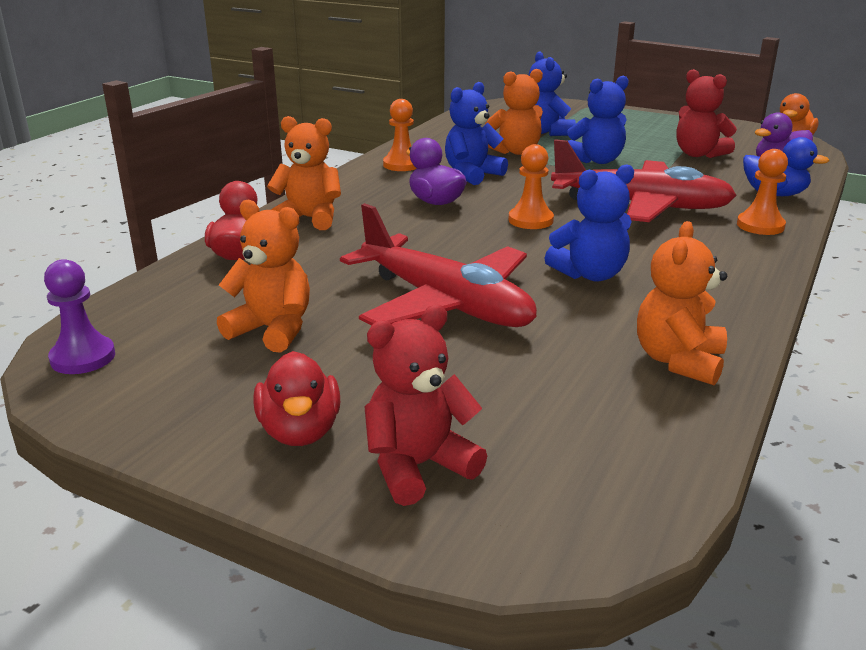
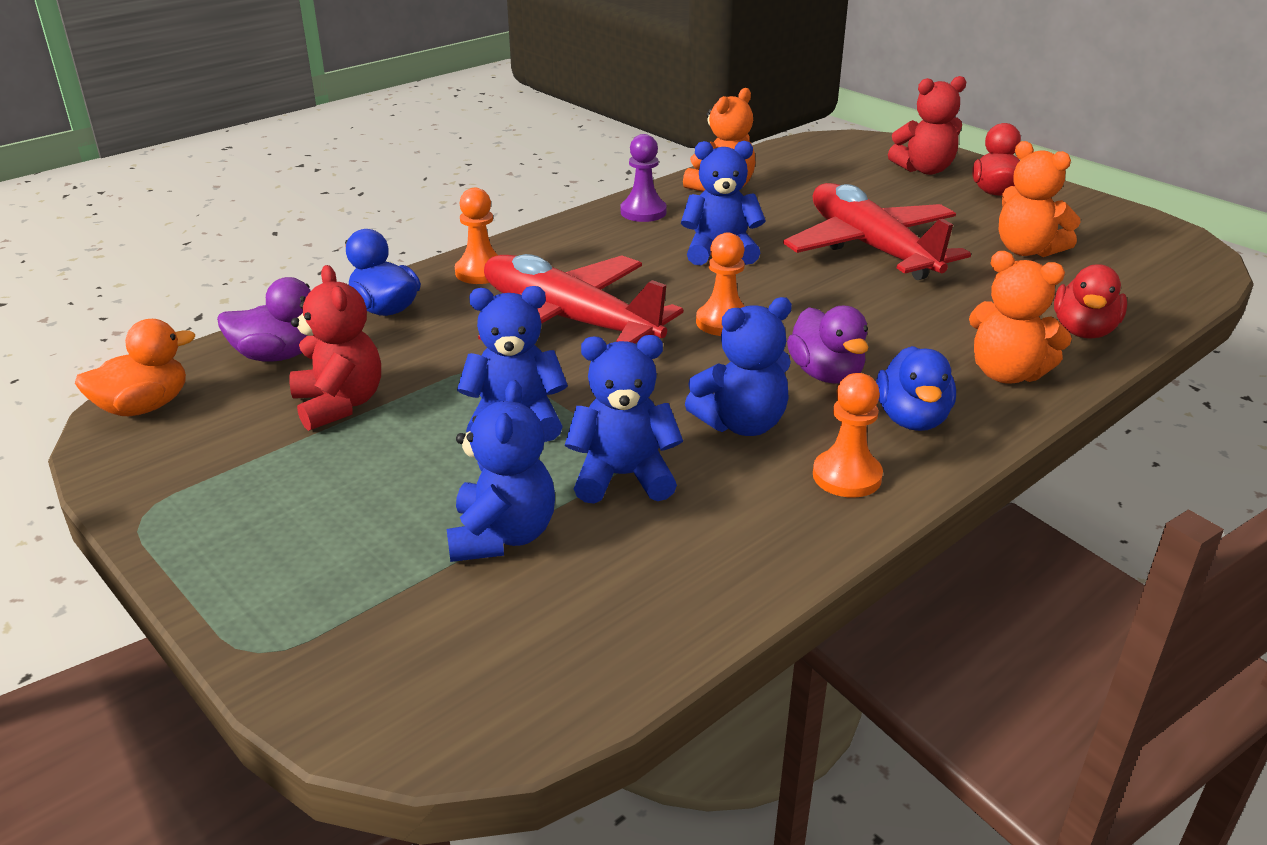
camera: 160 degrees left, 5 degrees up
(83, 357) = (1181, 253): purple pawn -> purple pawn (643, 212)
(372, 189) = (912, 419): none -> blue duck
(515, 151) = (623, 477): orange teddy bear -> blue teddy bear

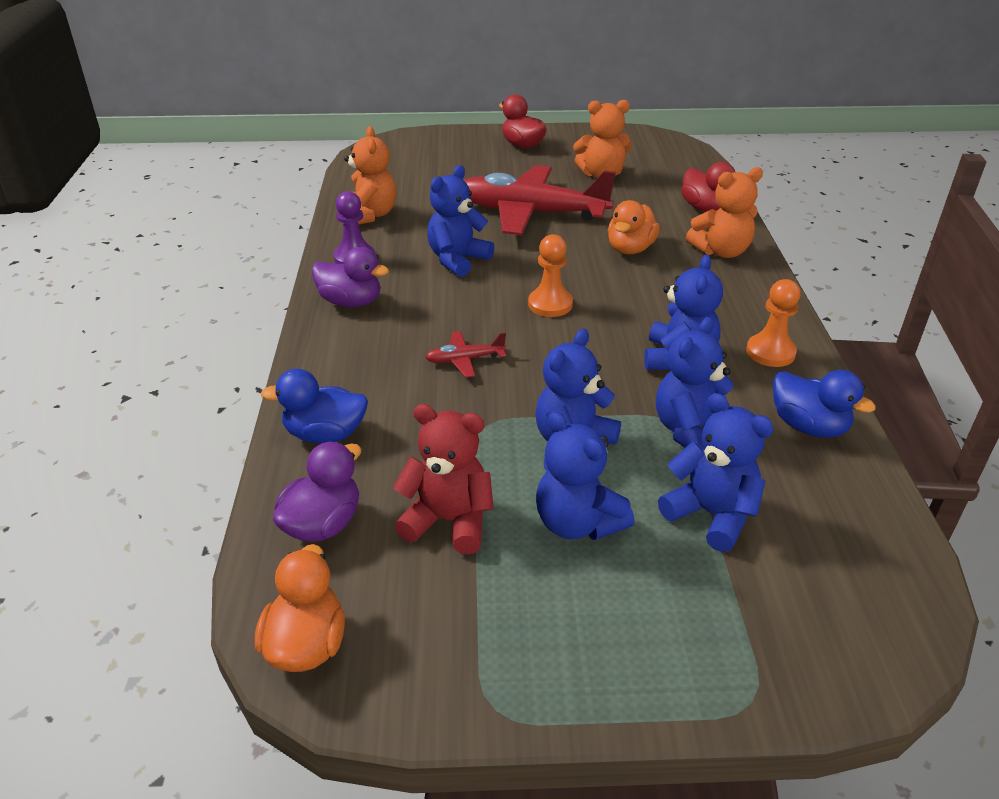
camera: 50 degrees left, 5 degrees up
(405, 466) = (577, 523): none -> blue teddy bear
(481, 272) = (336, 363): orange pawn -> none
(568, 320) = (464, 360): red plane -> red plane, size x0.40
(826, 374) = (656, 302): purple duck -> purple duck (351, 302)
(905, 322) = (630, 249): none -> orange duck
(912, 419) = (734, 302): blue duck -> blue duck (808, 426)
(924, 170) = (461, 147): red teddy bear -> none

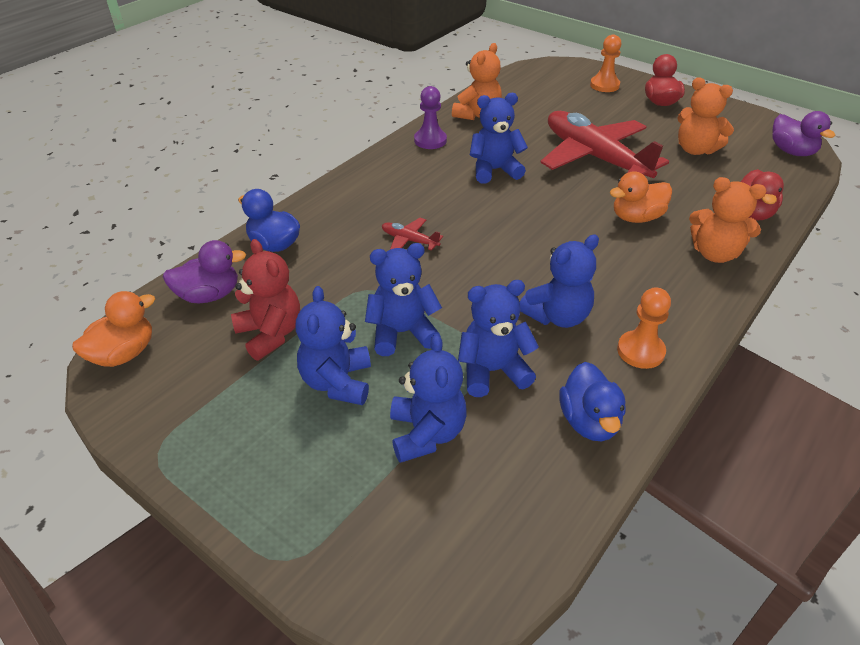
camera: 40 degrees right, 5 degrees up
(351, 302) = (391, 169): purple duck -> purple duck (791, 151)
(550, 304) = (517, 231): orange pawn -> orange pawn (604, 85)

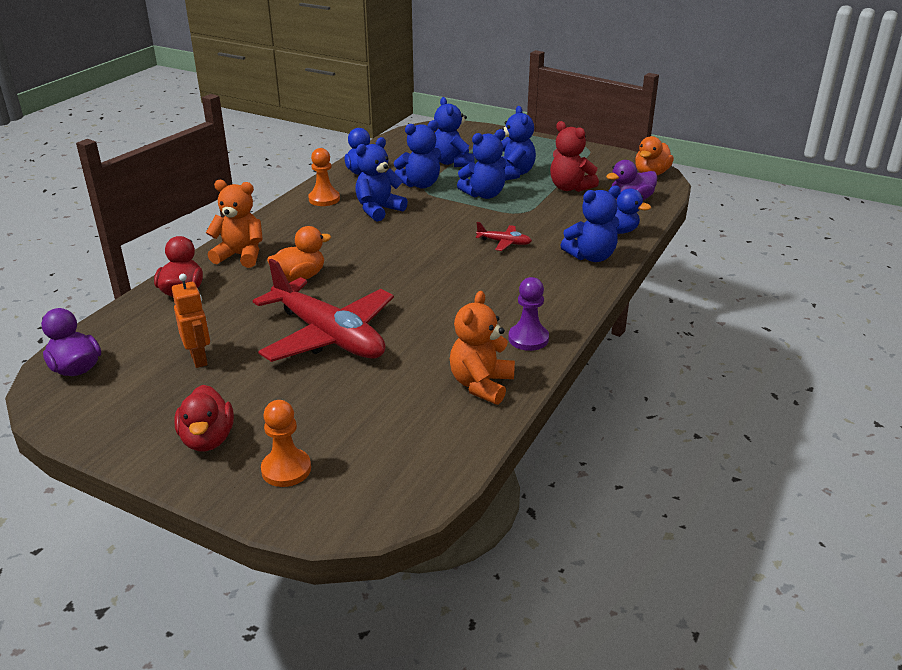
camera: 170 degrees right, 10 degrees down
(494, 170) = (443, 309): blue teddy bear -> blue teddy bear (591, 257)
(695, 149) = (199, 359): orange teddy bear -> orange robot

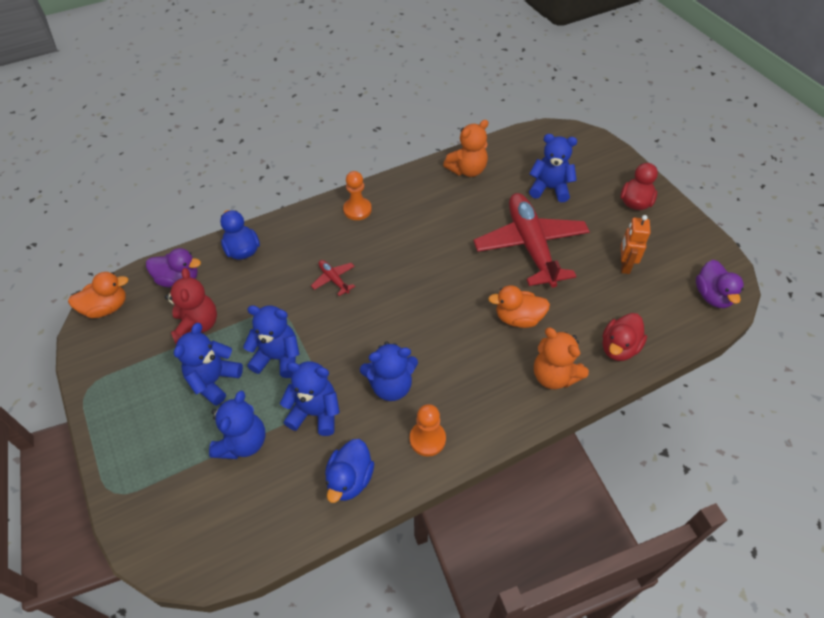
camera: 145 degrees left, 20 degrees up
(286, 469) = (599, 168): orange pawn -> orange pawn (357, 210)
(528, 339) = (412, 186): purple pawn -> none
(591, 257) = (293, 232): blue teddy bear -> blue teddy bear (549, 188)

